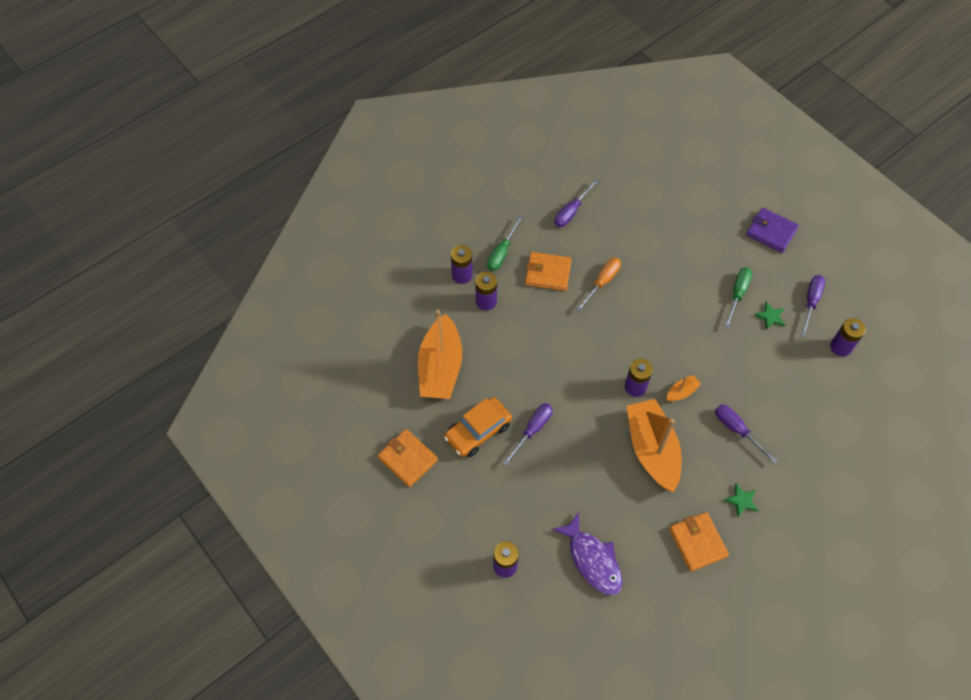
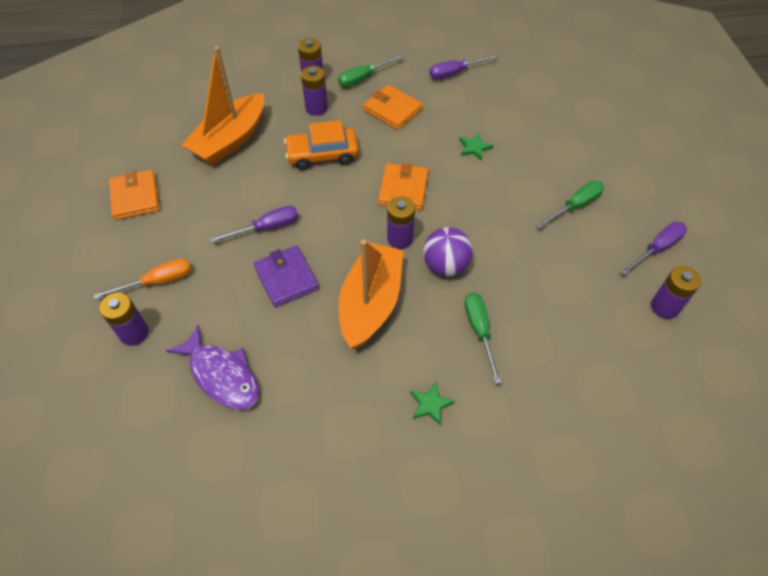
camera: 30 degrees right, 5 degrees down
(478, 431) = (216, 205): orange car -> orange car (322, 155)
(592, 560) = (222, 375): purple fish -> purple fish turned 45 degrees counterclockwise
(602, 282) = (439, 138): orange screwdriver -> orange screwdriver (157, 282)
(682, 392) = (445, 265): orange boat -> purple ball
(697, 542) = (347, 420): orange wallet -> orange wallet (403, 189)
(737, 430) = (479, 331): purple screwdriver -> green screwdriver
(770, 317) = (598, 241): green star -> green star (474, 148)
(771, 232) = (654, 167): purple wallet -> purple wallet (286, 278)

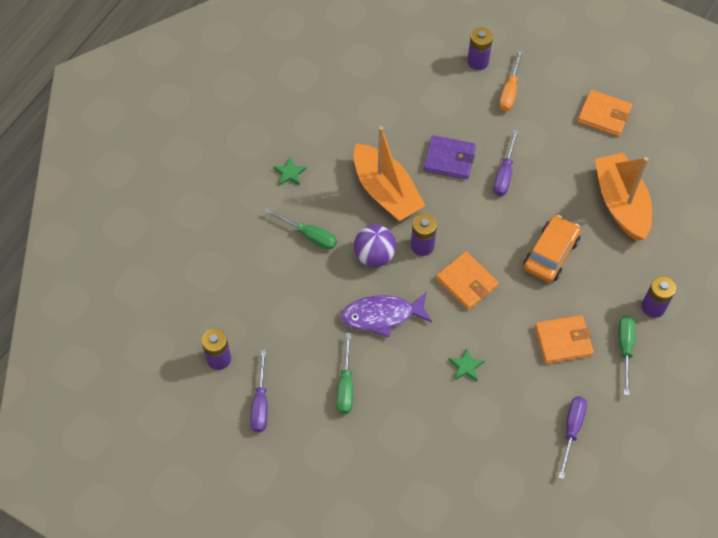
camera: 130 degrees right, 5 degrees up
(222, 375) = (406, 87): purple fish -> purple fish (382, 316)
(316, 108) = (612, 286): purple battery -> none

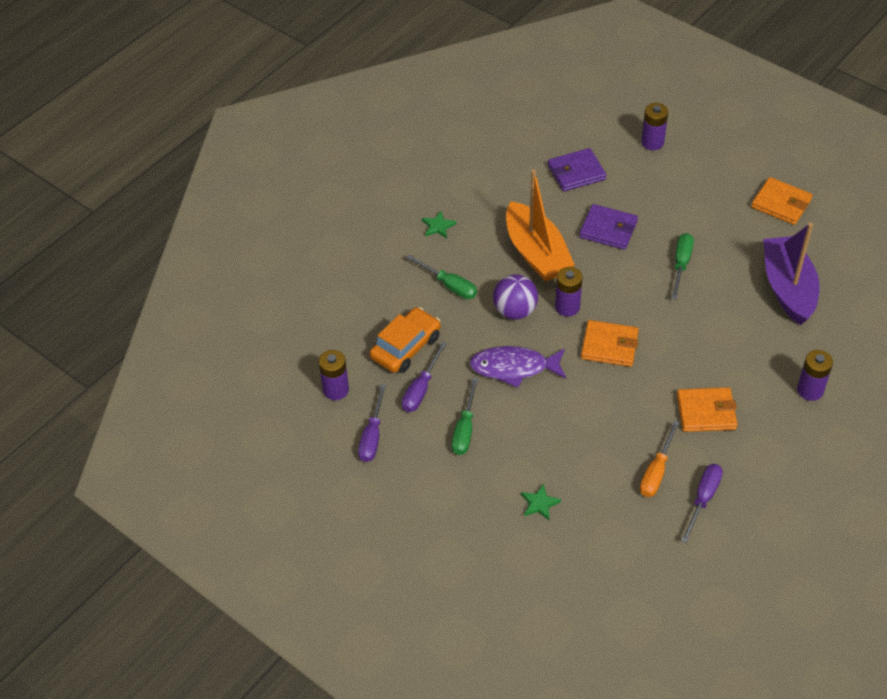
camera: 10 degrees right, 10 degrees down
(411, 101) = (576, 172): none -> purple wallet
(466, 282) = (609, 346): orange wallet -> orange wallet turned 45 degrees counterclockwise
(466, 366) = (596, 425): green star -> green star (539, 504)
(504, 174) = (665, 248): purple screwdriver -> purple screwdriver (421, 389)
(509, 91) = (682, 172): orange screwdriver -> orange screwdriver (656, 471)
(550, 254) = (704, 328): orange car -> orange car (406, 347)
(620, 203) = (787, 288): orange boat -> purple boat
(625, 349) = (773, 427): green screwdriver -> green screwdriver (681, 264)

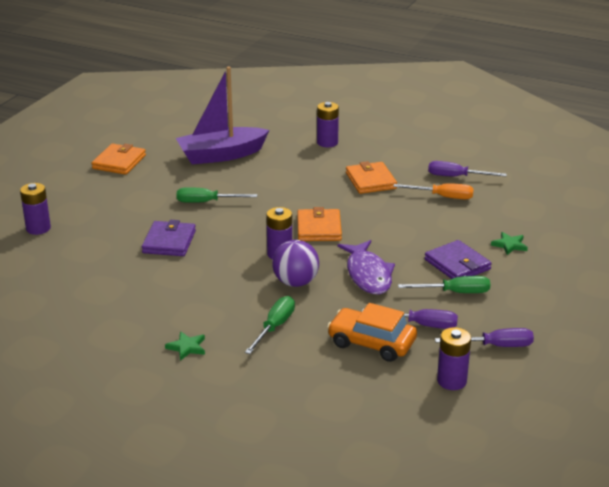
camera: 105 degrees left, 20 degrees down
(536, 253) = (212, 279): orange boat -> none
(576, 172) = (87, 267): purple wallet -> purple wallet (457, 264)

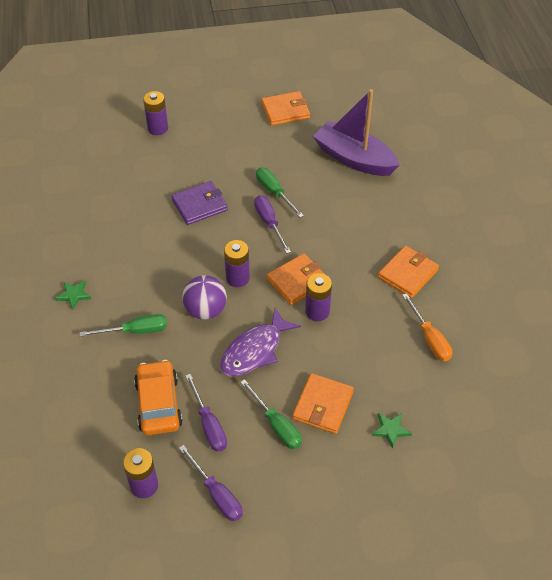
camera: 55 degrees right, 20 degrees up
(327, 142) = (444, 210): purple battery -> purple battery (317, 311)
(456, 177) = (477, 331): purple screwdriver -> purple screwdriver (269, 223)
(457, 264) = (323, 405): purple wallet -> orange wallet

